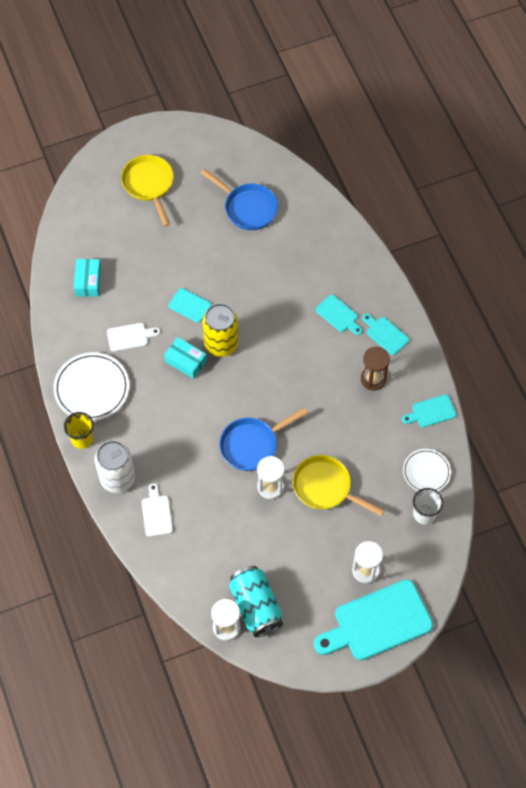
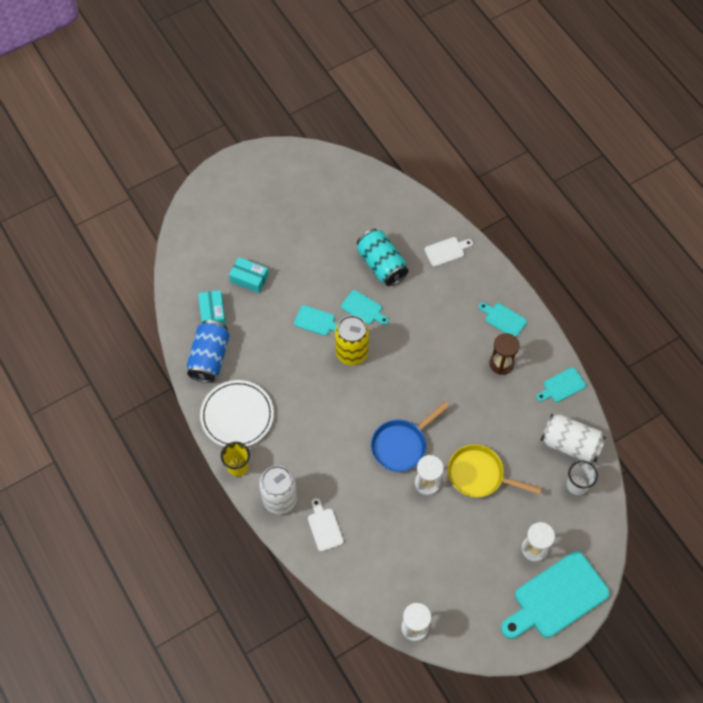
camera: 10 degrees left, 0 degrees up
(76, 326) = (209, 358): none -> blue can
(130, 337) = (263, 359): white cutting board -> white cutting board (446, 251)
(149, 185) = (252, 211): yellow pan -> none
(186, 361) = (321, 375): turquoise box -> turquoise box (249, 278)
(248, 208) = (349, 219): blue pan -> none
(256, 606) = (438, 602): turquoise can -> turquoise can (381, 264)
(338, 315) = (456, 308): turquoise cutting board -> turquoise cutting board (363, 308)
(426, 472) = (570, 444): white plate -> white can

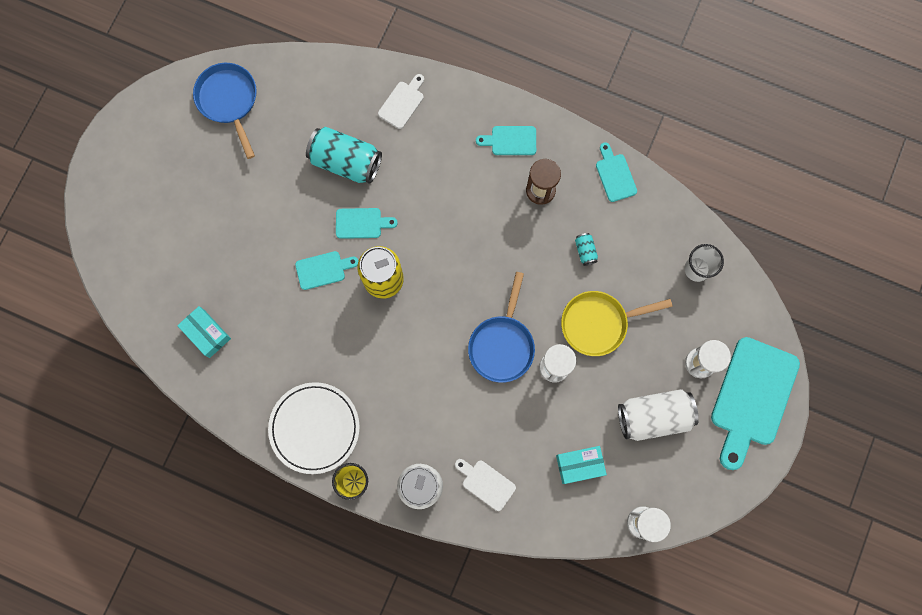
camera: 35 degrees left, 15 degrees up
(209, 358) = (240, 385): blue can -> none
(249, 278) = (218, 269): turquoise box -> turquoise box (579, 465)
(333, 182) = (229, 101): none -> blue pan
(504, 422) = (585, 251): none -> turquoise can
(562, 386) = (615, 175): turquoise cutting board -> turquoise cutting board turned 135 degrees clockwise
(570, 444) = (662, 231): white can -> white can (653, 416)

